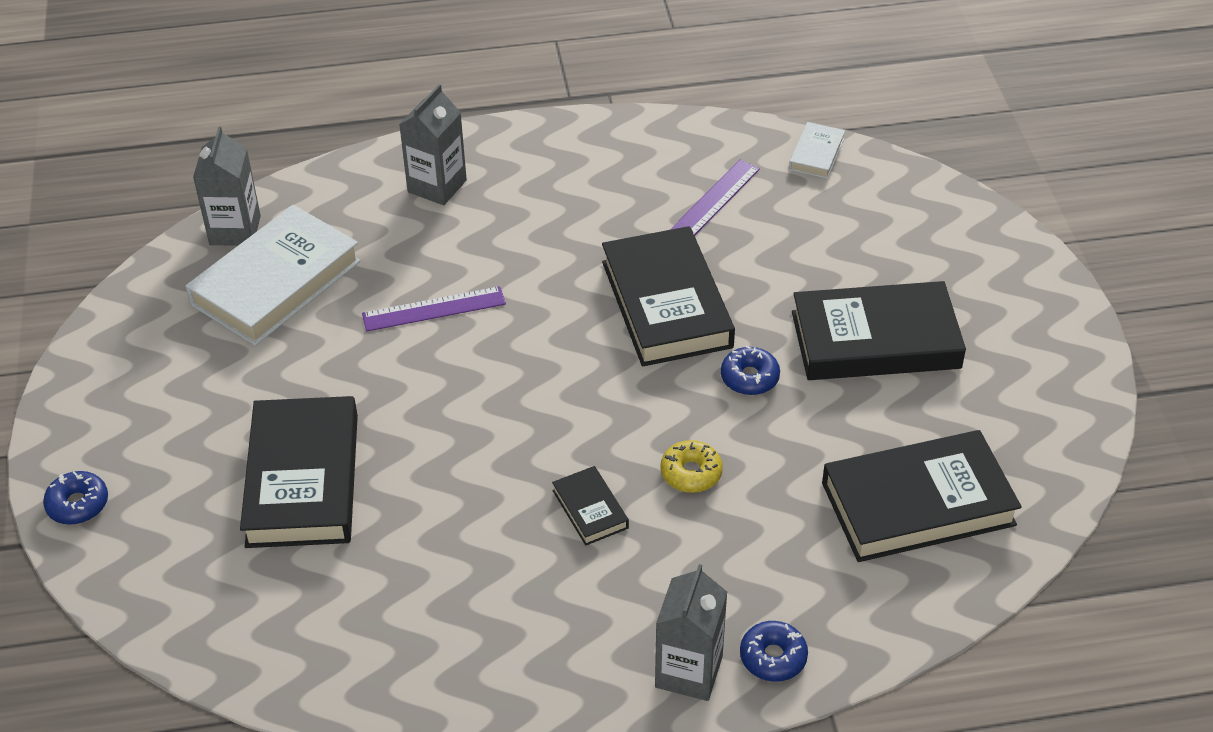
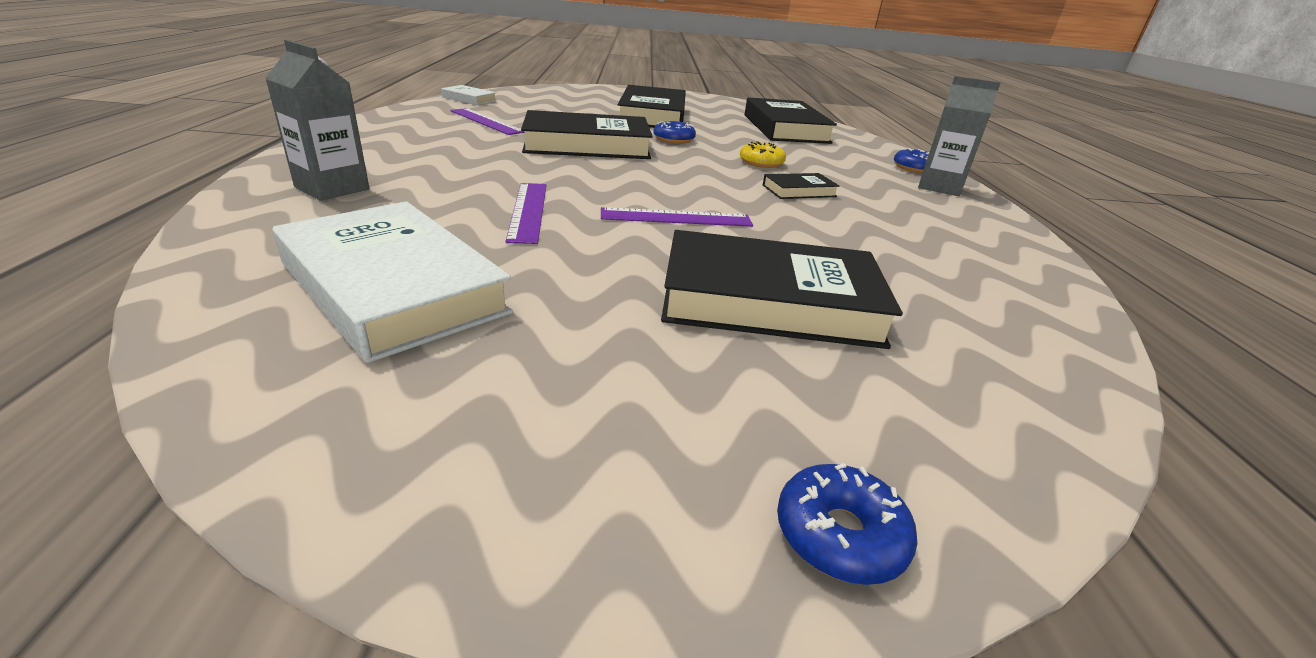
camera: 85 degrees left, 15 degrees down
(235, 230) = (226, 309): grey carton -> none
(457, 409) = (676, 218): none -> purple ruler

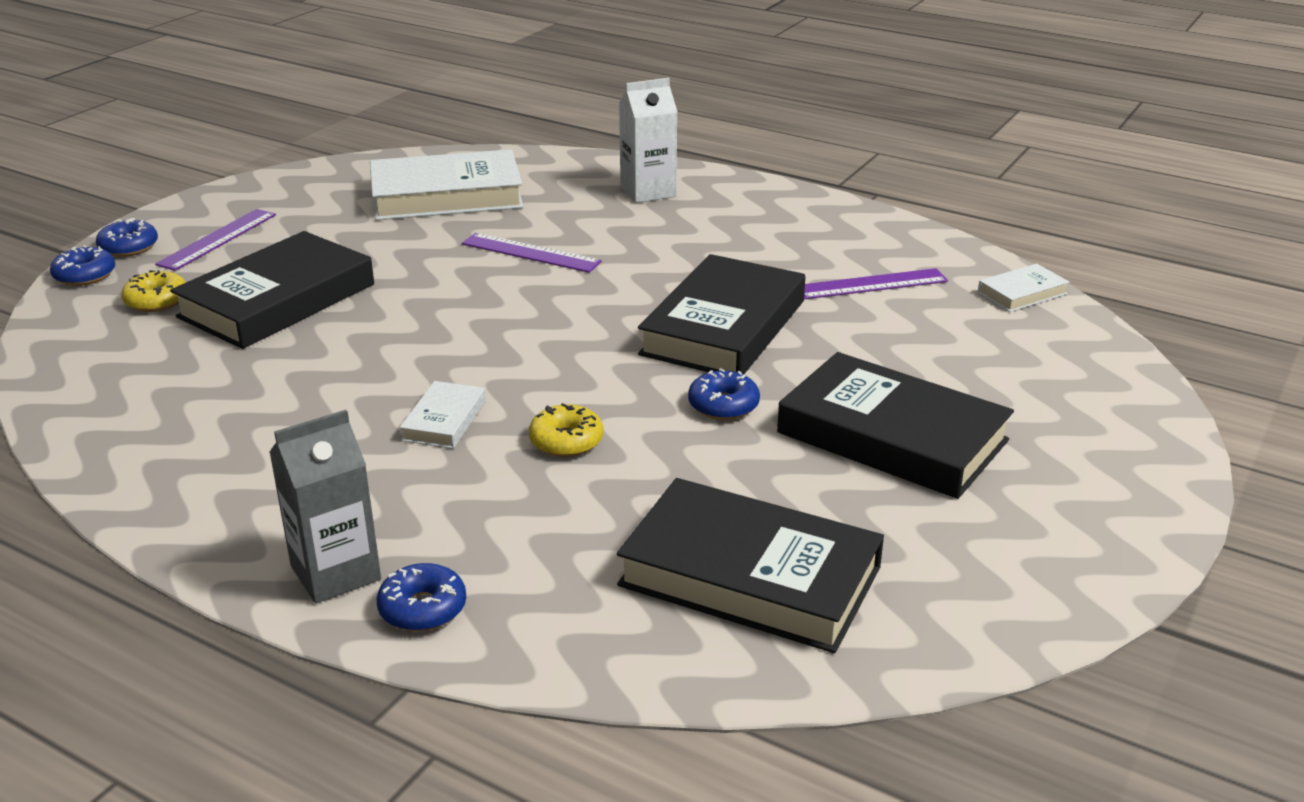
camera: 125 degrees right, 0 degrees up
(332, 188) = (648, 191): grey carton -> white carton
(676, 218) = (450, 313): purple ruler -> purple ruler (217, 239)
(799, 191) = (444, 420): black book -> white book
(891, 385) = (156, 301): none -> yellow donut
(966, 517) = (85, 275): none -> blue donut

